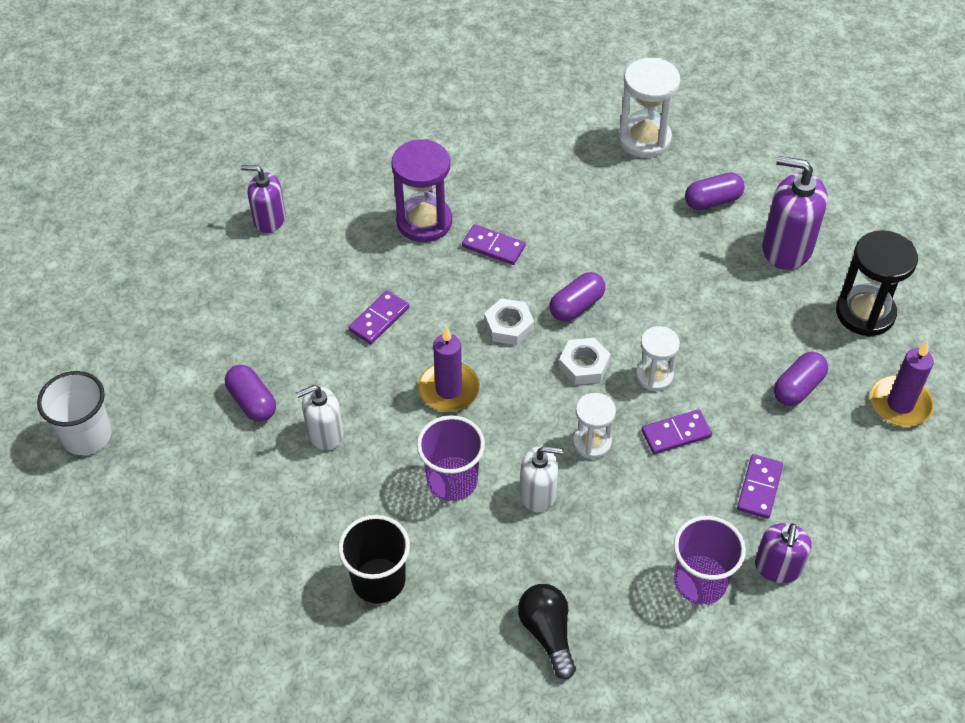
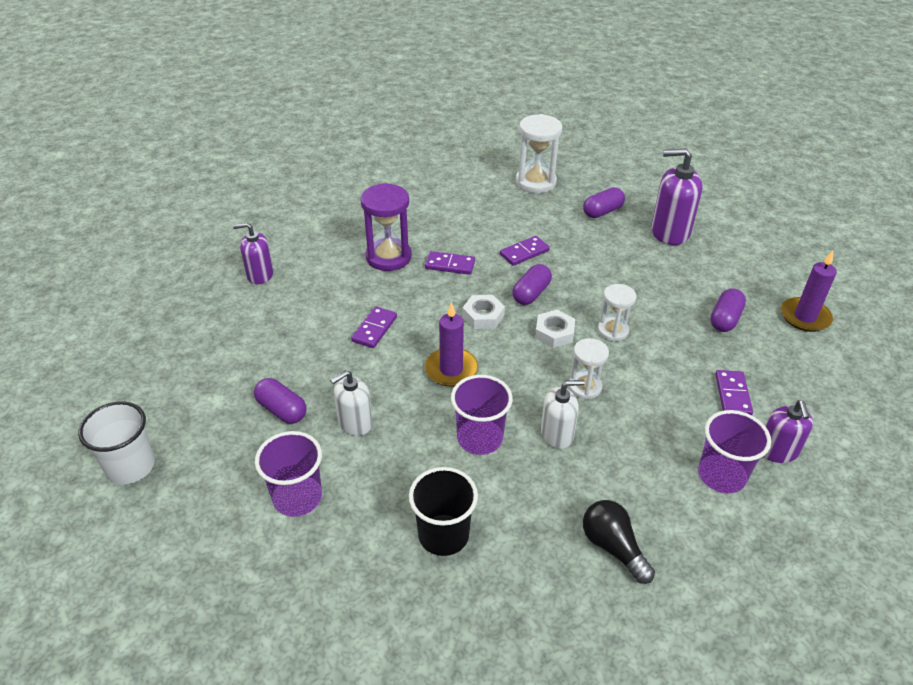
camera: 15 degrees left, 10 degrees down
(244, 507) = (297, 497): none -> purple cup
(676, 433) = (648, 368): purple domino -> purple domino (524, 252)
(865, 313) = (747, 263): black hourglass -> none

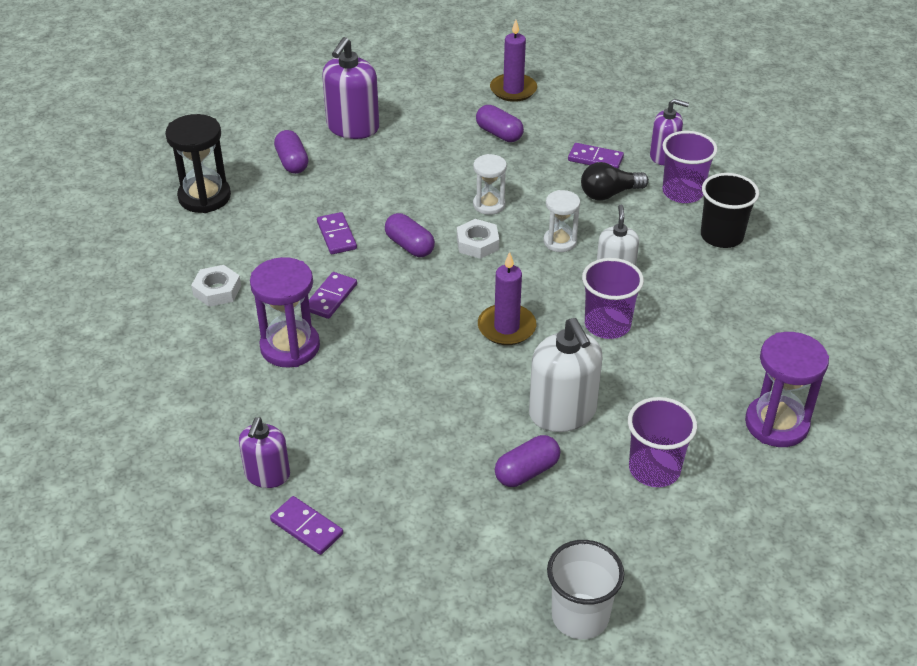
camera: 75 degrees left, 0 degrees up
(355, 423) = (562, 413): white soap dispenser -> white soap dispenser, size x1.59
(374, 329) = (420, 377): purple domino -> purple domino (307, 527)
(376, 597) = (776, 424): none -> purple hourglass
(443, 535) = (717, 369): black cup -> black cup (721, 236)
(483, 316) = (431, 288): white nut -> white nut (217, 290)
(535, 182) = (204, 197): white hourglass -> black hourglass
(613, 547) = (745, 271): black light bulb -> black light bulb (609, 194)

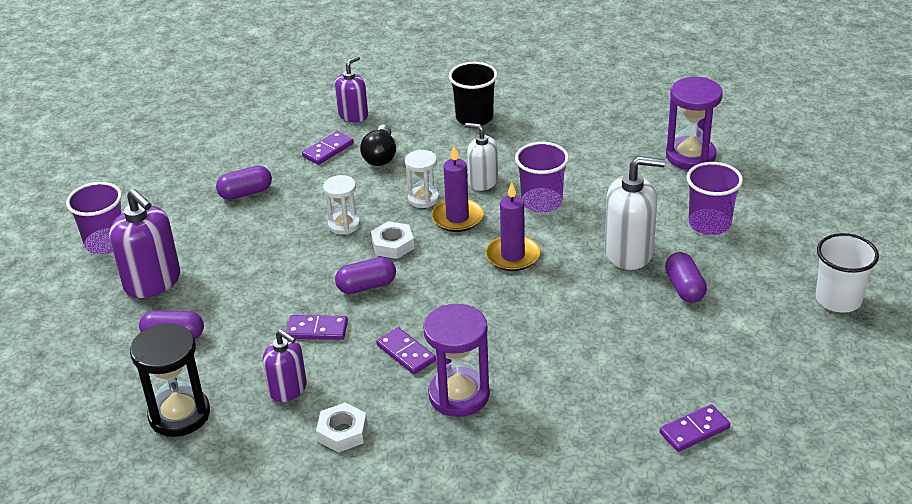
camera: 65 degrees left, 5 degrees down
(267, 475) = (620, 444): purple soap dispenser -> purple soap dispenser (288, 389)
(513, 90) = (186, 168): purple candle -> purple candle (457, 218)
(682, 192) = (407, 120): purple cup -> purple cup (106, 243)

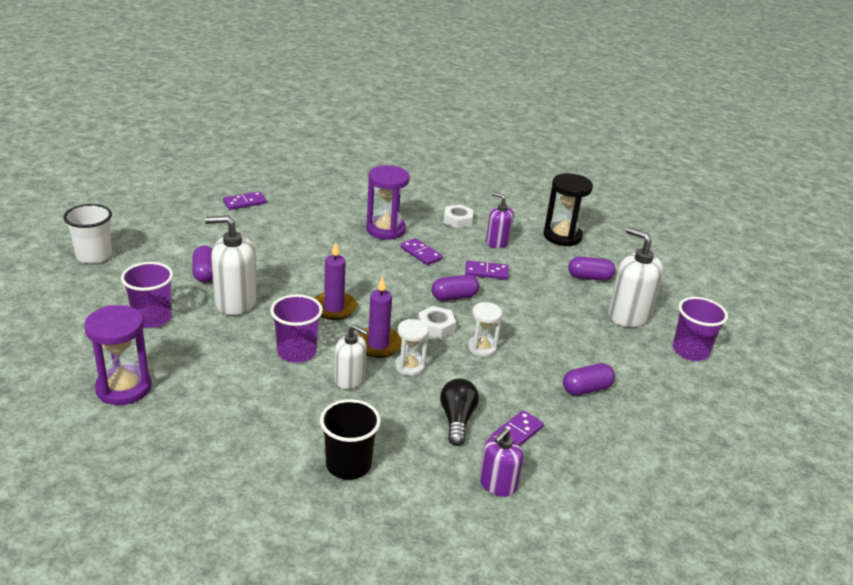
camera: 175 degrees right, 5 degrees down
(152, 282) = (628, 315): purple soap dispenser -> white soap dispenser

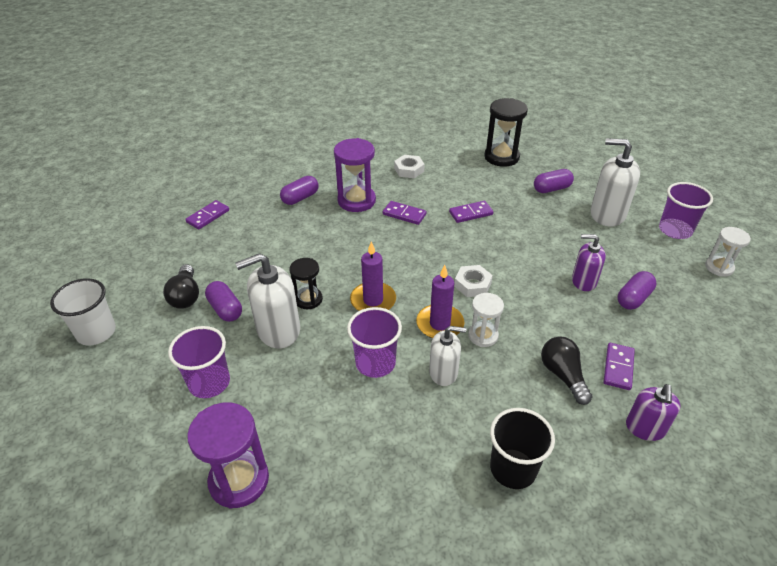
camera: 20 degrees left, 10 degrees up
(181, 254) = (186, 296): none -> black light bulb
(279, 289) = (308, 299): none -> black hourglass
(454, 297) = (464, 248): purple capsule -> purple capsule (300, 198)
(482, 348) = (525, 291): white hourglass -> white hourglass (719, 267)
(497, 242) = (457, 180): purple soap dispenser -> purple soap dispenser (583, 281)

